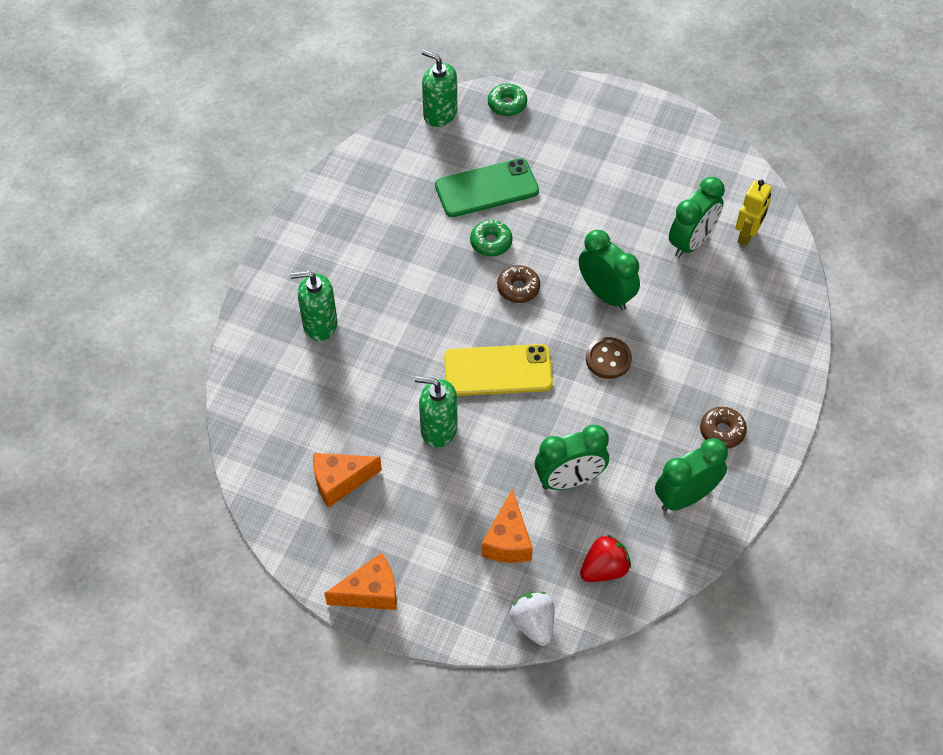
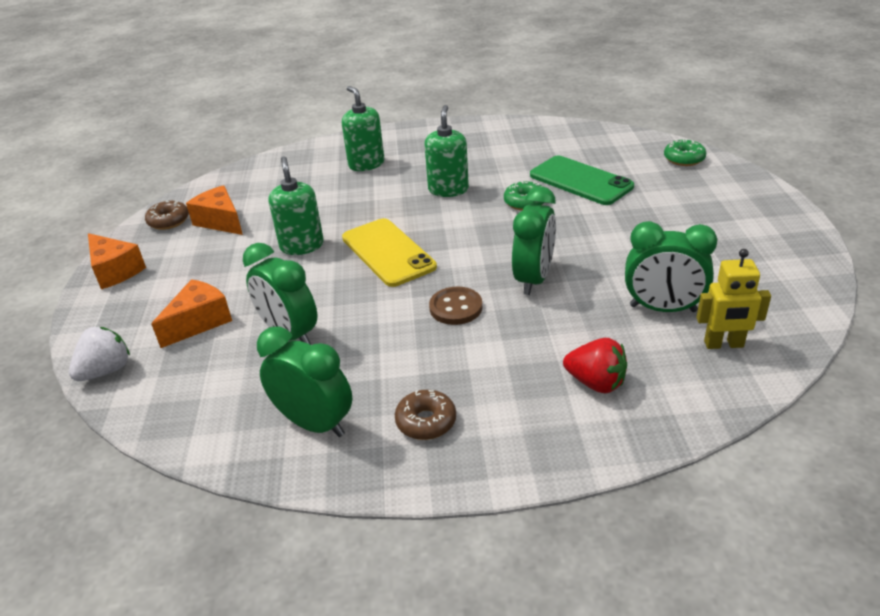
camera: 65 degrees right, 20 degrees down
(440, 114) = (629, 137): green soap dispenser -> green soap dispenser (448, 190)
(508, 540) = (199, 322): orange cheese -> orange cheese turned 150 degrees clockwise
(518, 288) = (489, 231): brown donut -> brown donut (168, 221)
(604, 569) = (190, 395): red strawberry -> red strawberry (596, 383)

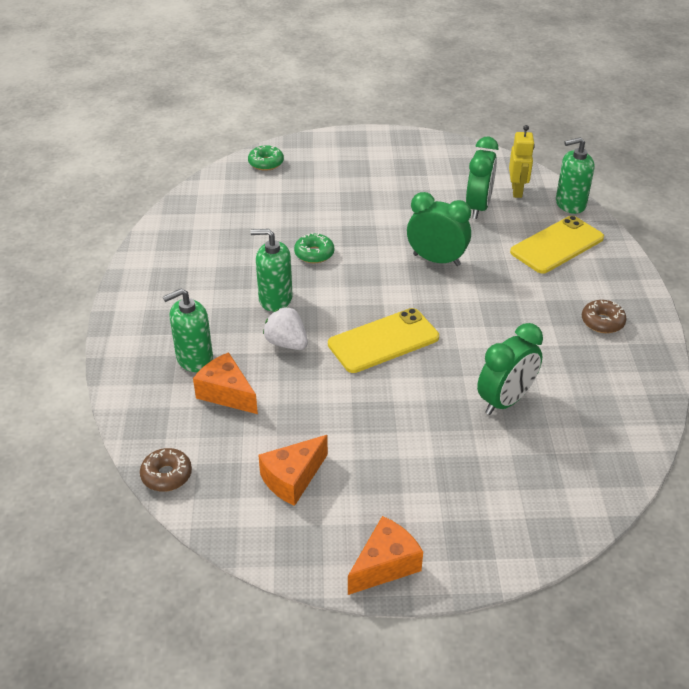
camera: 90 degrees left, 5 degrees up
(106, 371) = (560, 530): white strawberry -> white strawberry (286, 343)
(168, 221) = (278, 532): brown donut -> brown donut (166, 475)
(199, 322) = (486, 468): orange cheese -> orange cheese (226, 393)
(302, 246) = (360, 403): green soap dispenser -> green soap dispenser (570, 204)
(314, 424) = (611, 378): green clock -> none
(456, 307) = (471, 302): brown button -> none
(580, 181) = (285, 219): green phone -> none
(596, 383) = (557, 245): red strawberry -> yellow phone

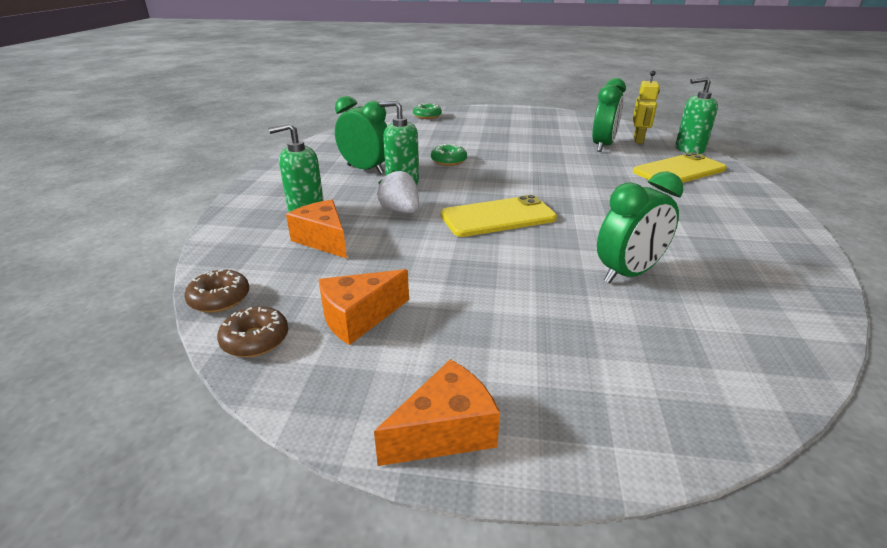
camera: 10 degrees right, 10 degrees down
(436, 260) = (560, 171): green clock -> green clock (365, 169)
(602, 322) = (736, 222): brown donut -> brown donut (255, 340)

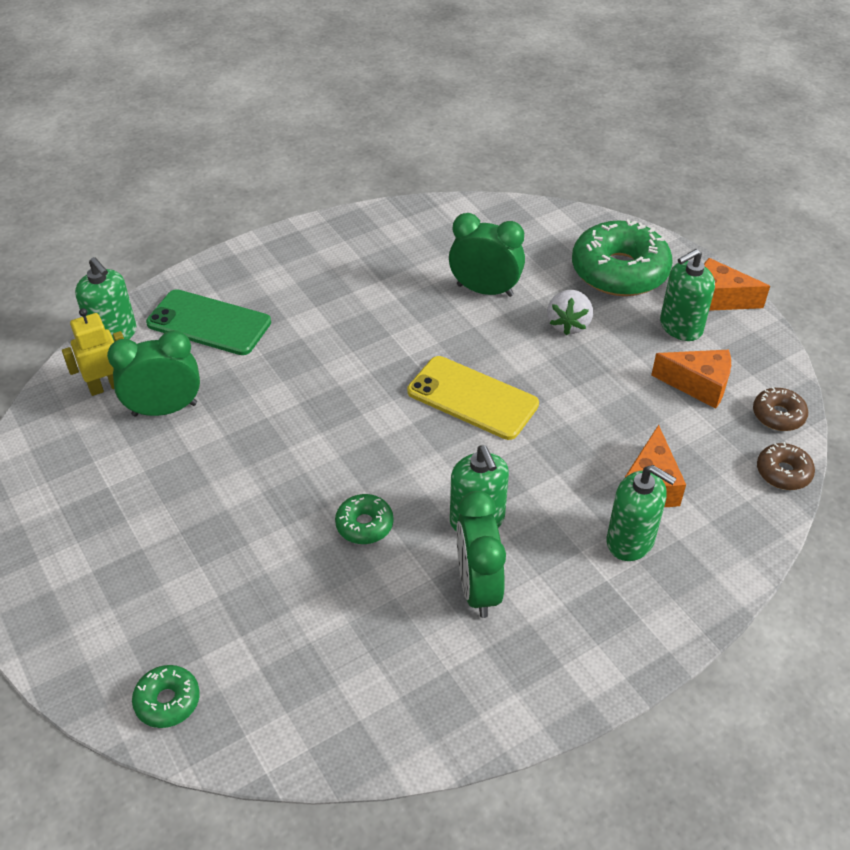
camera: 130 degrees left, 15 degrees up
(400, 211) = (539, 473): white strawberry -> white strawberry (568, 324)
(441, 360) = (680, 327): none -> green soap dispenser
(585, 377) = (619, 271): none -> green donut
(679, 170) = (209, 323): yellow phone -> green phone

